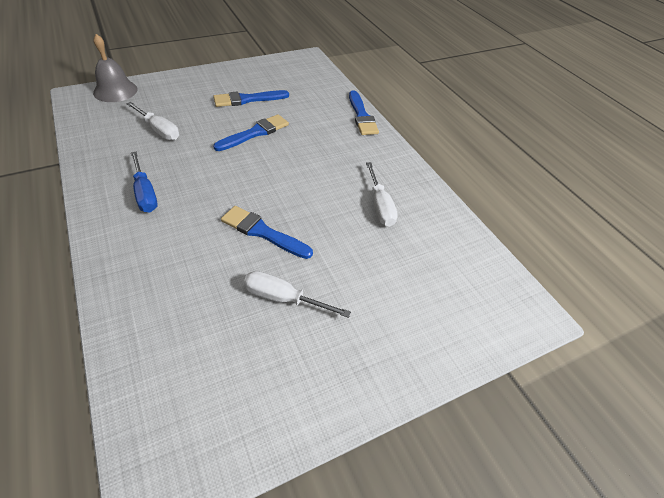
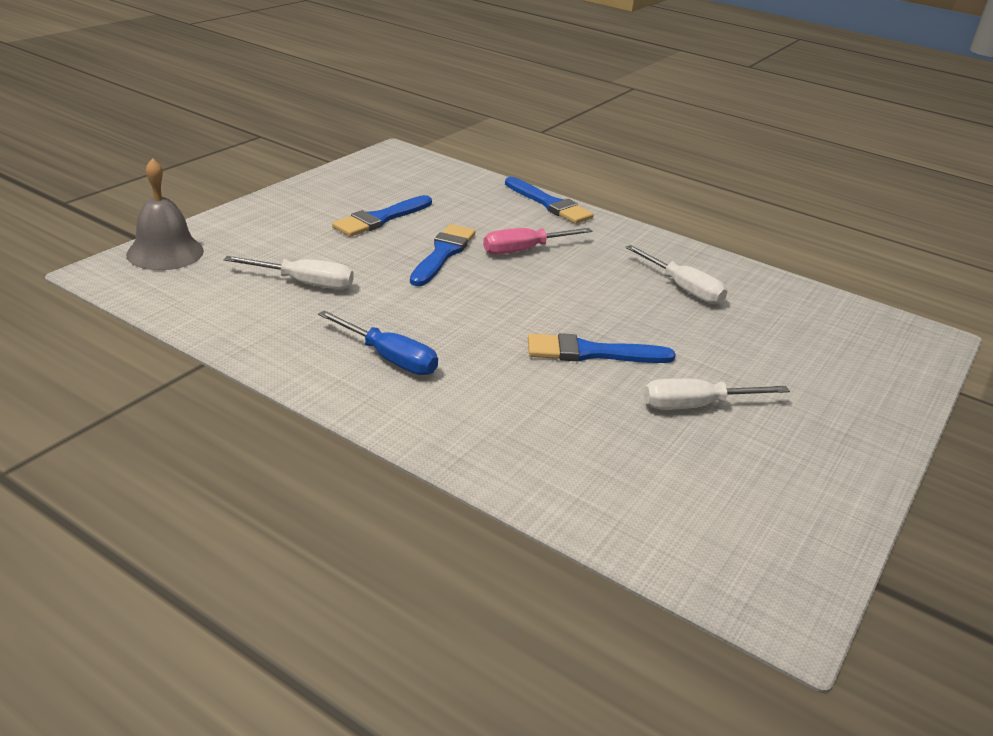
camera: 30 degrees left, 15 degrees down
(306, 145) = (524, 250): none -> pink screwdriver

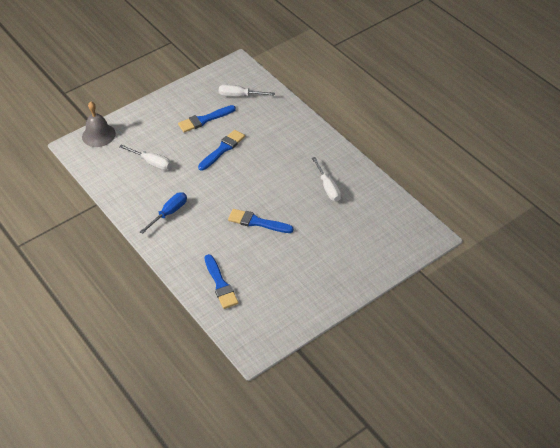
camera: 25 degrees right, 15 degrees up
(390, 358) = (169, 213): blue screwdriver -> blue screwdriver turned 105 degrees counterclockwise
(524, 250) = (264, 151): pink screwdriver -> none
(549, 204) = (298, 115): blue brush -> blue brush (220, 284)
(695, 406) = (284, 258): white screwdriver -> white screwdriver (239, 95)

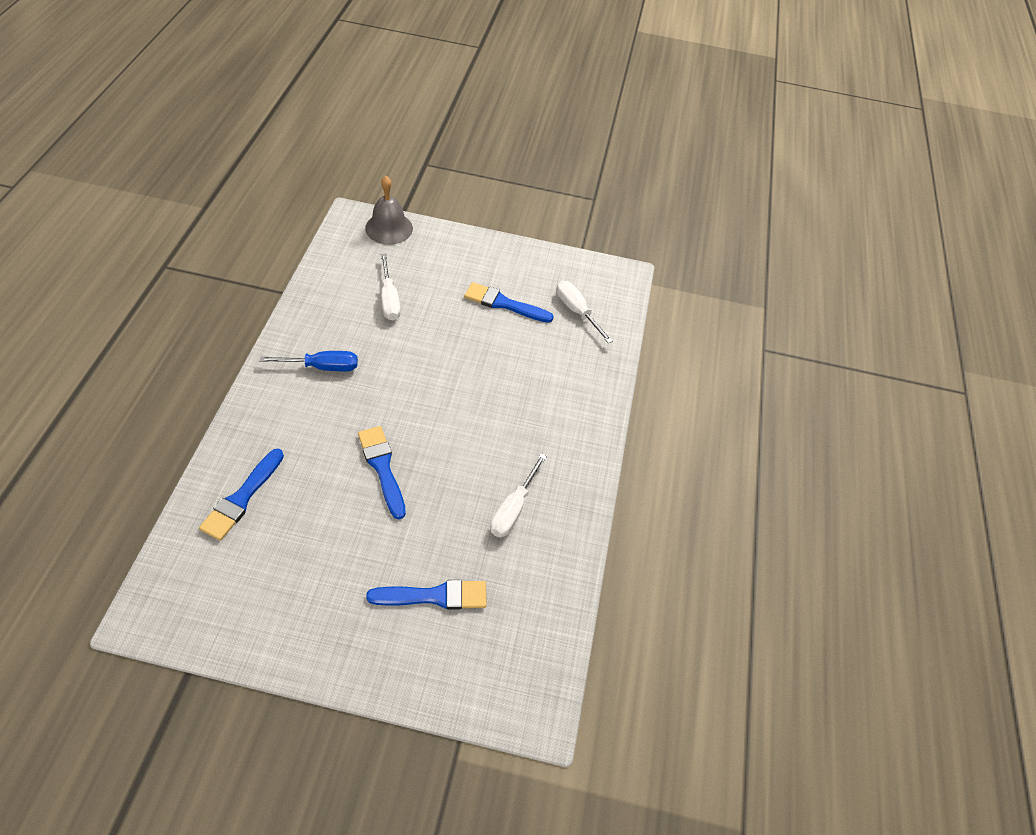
camera: 40 degrees right, 5 degrees up
(222, 149) = (473, 351): blue brush -> blue brush (434, 596)

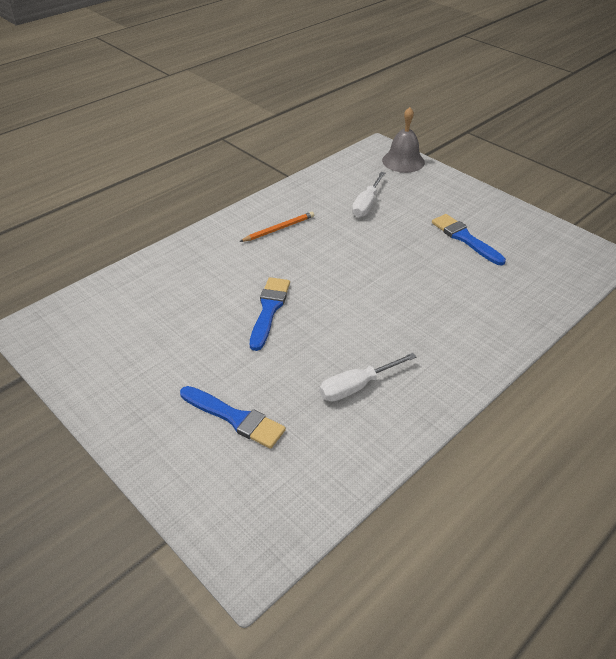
camera: 40 degrees right, 10 degrees down
(242, 498) = (152, 286): blue brush -> none
(322, 367) = (279, 229): blue screwdriver -> orange pencil
(577, 311) = (533, 266): white screwdriver -> none

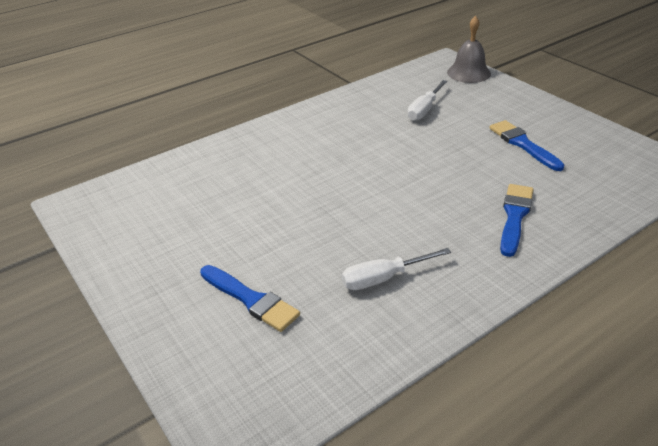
camera: 10 degrees right, 5 degrees down
(269, 310) = (307, 200): blue brush -> blue brush (514, 216)
(279, 229) = (331, 128): orange pencil -> none

